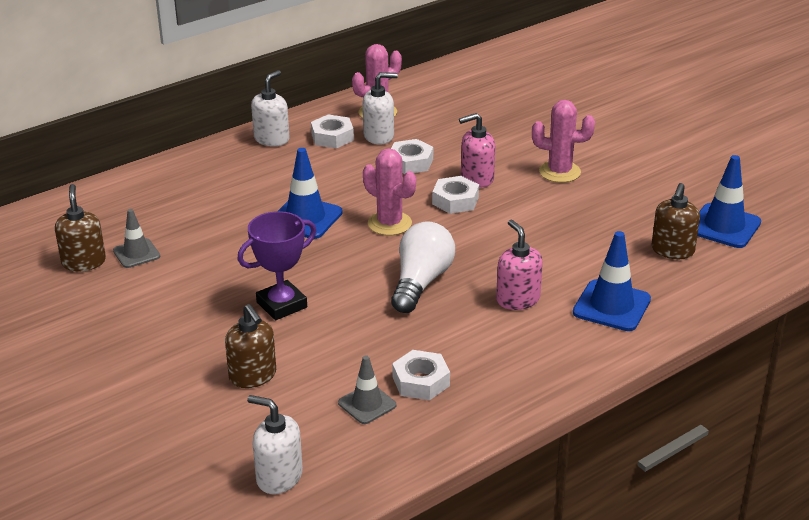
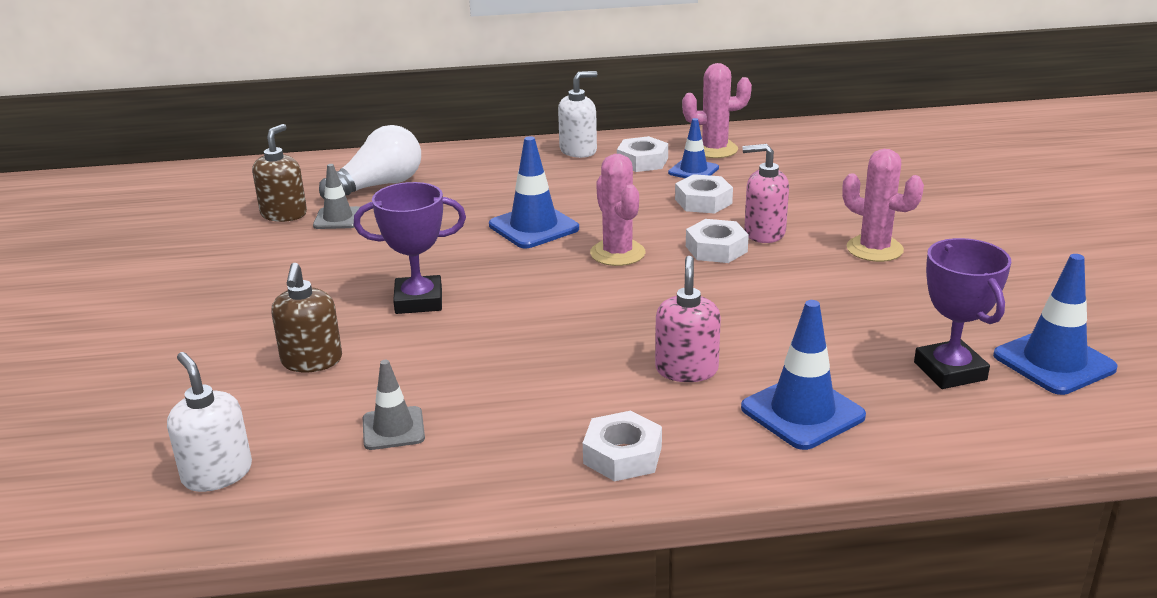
camera: 30 degrees right, 5 degrees down
(379, 136) = (693, 170): white soap dispenser -> blue traffic cone
(421, 282) = (590, 320): white light bulb -> white light bulb (379, 186)
(421, 381) = (478, 424): white nut -> white nut (622, 455)
(672, 250) = (950, 371): brown soap dispenser -> purple trophy

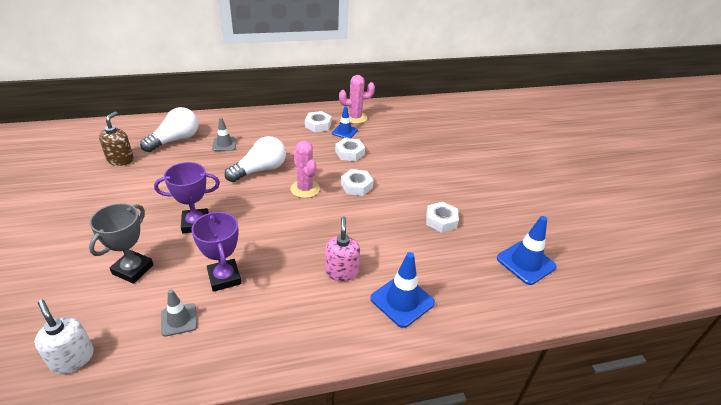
camera: 10 degrees left, 10 degrees up
(312, 361) = (133, 269): brown soap dispenser -> grey trophy
(338, 218) = (151, 163): grey traffic cone -> grey traffic cone (224, 144)
(533, 227) = (260, 170): blue traffic cone -> white light bulb
(578, 151) = (284, 117): white soap dispenser -> none
(622, 455) = (307, 335): white nut -> white nut (441, 220)
(764, 233) = (381, 175): pink soap dispenser -> none
(874, 249) = (436, 186): pink cactus -> none
(950, 371) = (475, 270): purple trophy -> purple trophy (224, 278)

